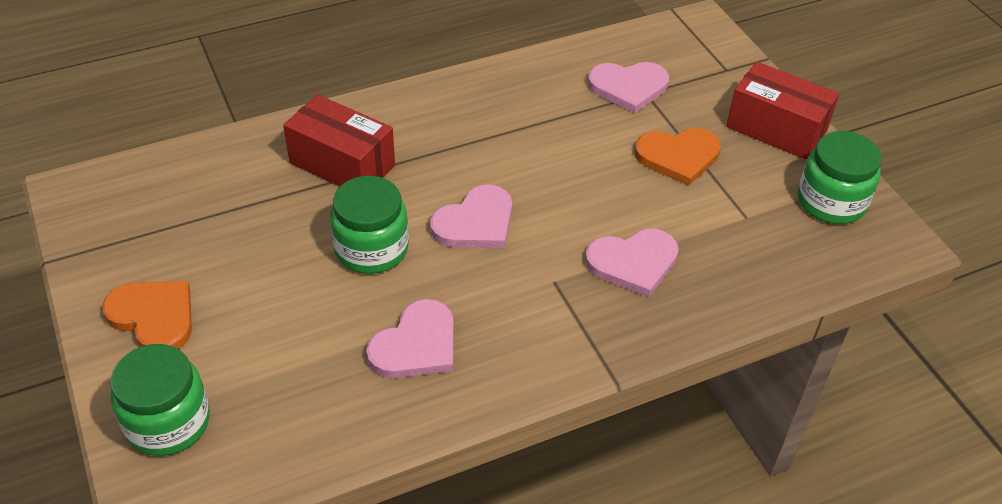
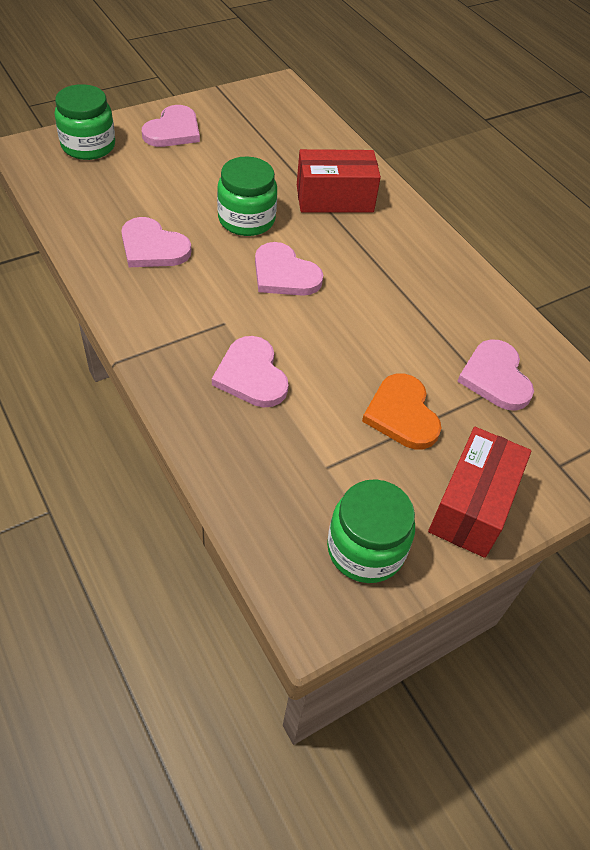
camera: 80 degrees right, 5 degrees up
(154, 317) = (173, 130): orange heart -> pink heart
(342, 164) = (334, 198): red box -> red box turned 60 degrees clockwise

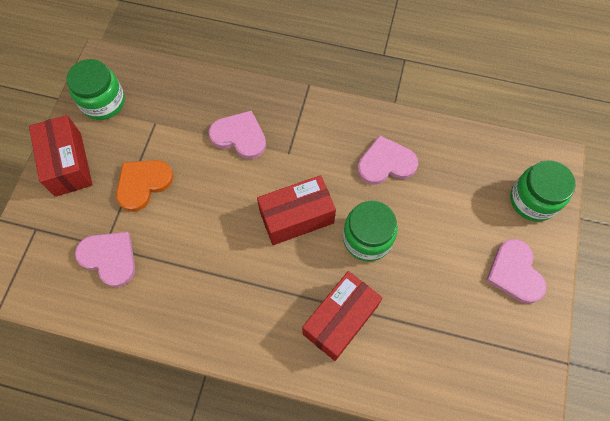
camera: 140 degrees right, 15 degrees up
(284, 274) = (296, 217): pink heart -> red box
(402, 414) = (143, 184): orange heart -> orange heart turned 75 degrees counterclockwise

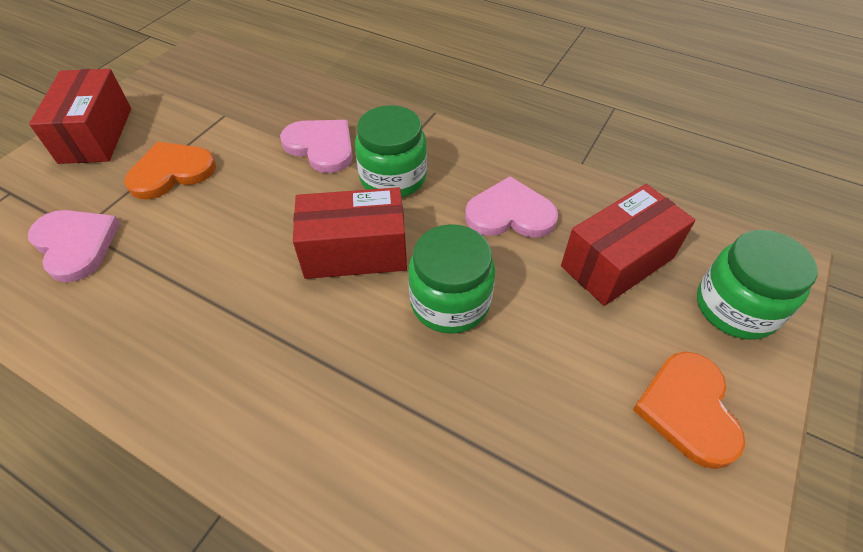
camera: 15 degrees right, 15 degrees down
(103, 102) = (176, 85): green jar -> green jar (393, 177)
(340, 320) = (363, 409): red box -> red box (617, 262)
(515, 272) = (688, 409): pink heart -> orange heart

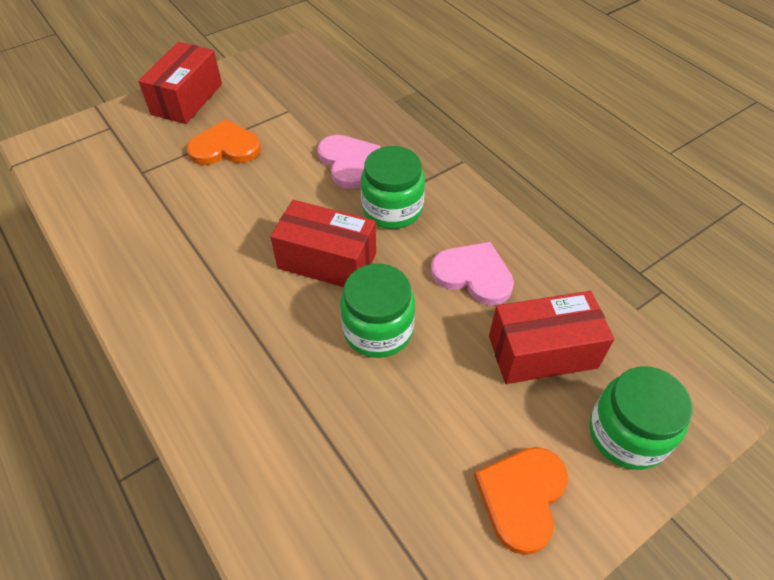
camera: 25 degrees right, 0 degrees up
(75, 244) = (134, 183): pink heart -> none

